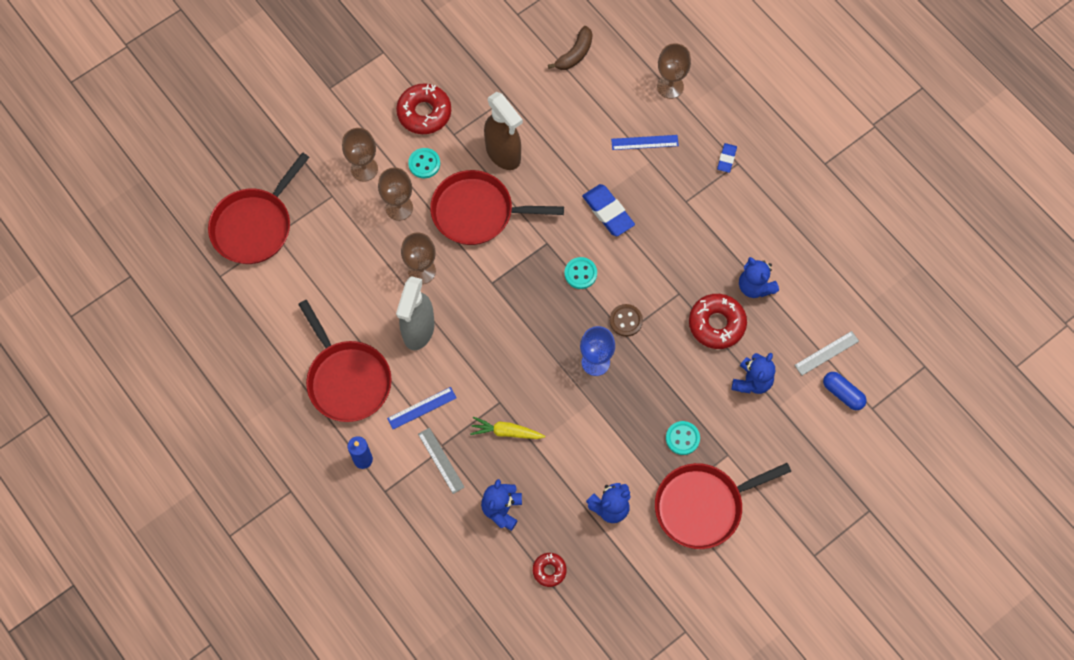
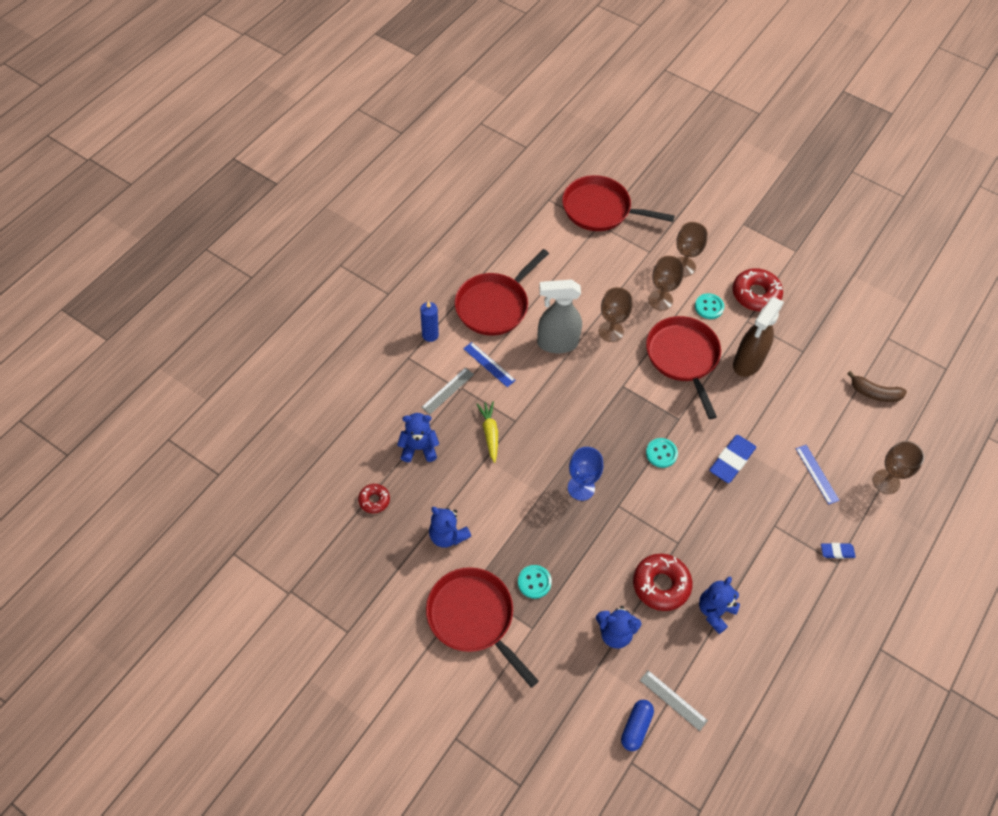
camera: 70 degrees right, 10 degrees down
(626, 321) = (631, 503): brown button -> none

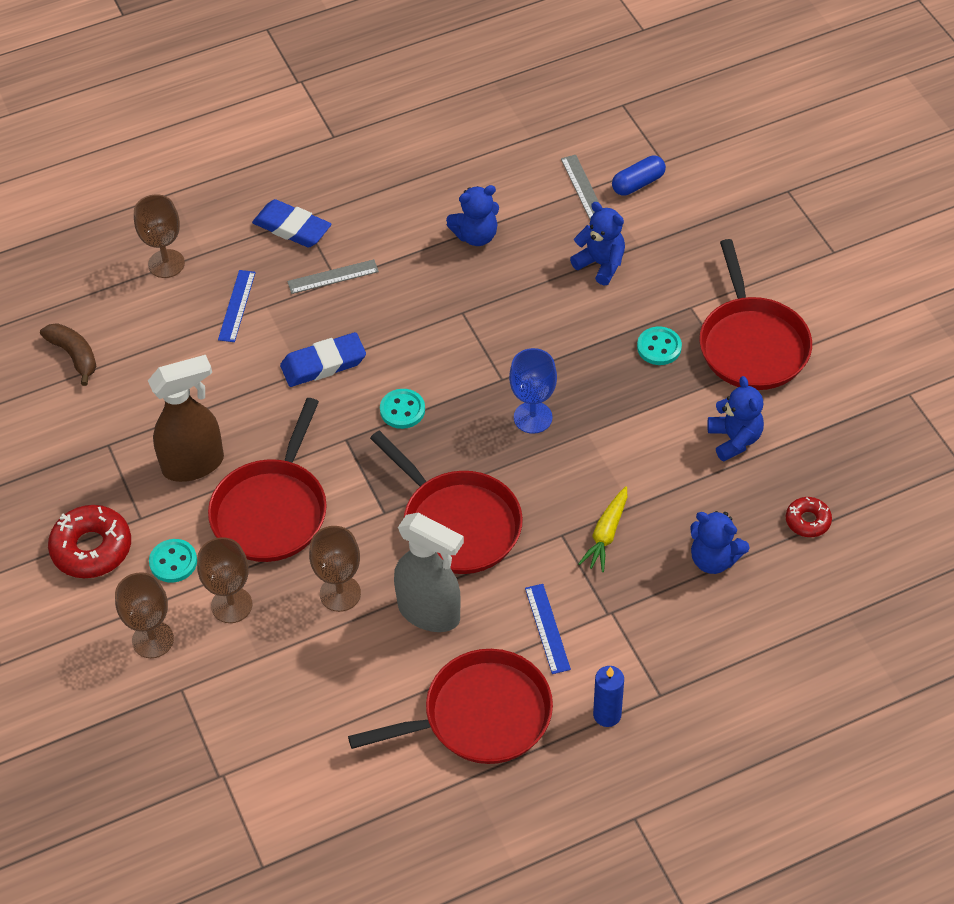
camera: 145 degrees left, 5 degrees down
(447, 390) = (629, 618): grey ruler -> grey ruler (333, 277)
(600, 209) = (194, 804): red pan -> red pan (457, 524)
(661, 585) = (515, 283): red donut -> none
(837, 551) = (292, 228): blue eraser -> blue eraser, size x1.77

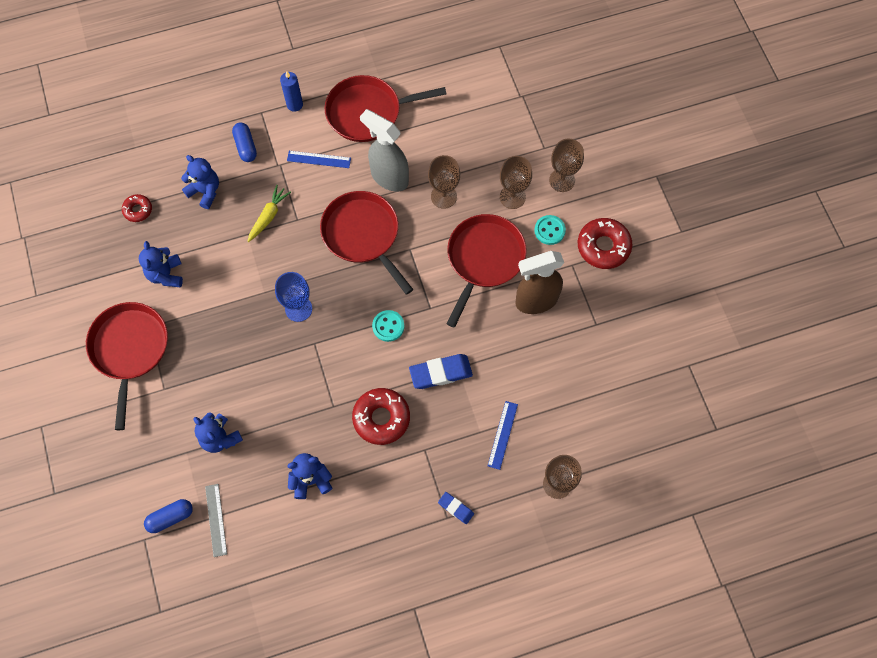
camera: 175 degrees left, 15 degrees up
(74, 355) = (625, 404): brown banana -> none
(292, 228) = (456, 508): blue eraser -> blue eraser, size x0.57
(333, 277) = (427, 453): grey ruler -> none
(397, 306) = (381, 418): none -> red donut
(547, 628) = (319, 159): blue ruler -> blue ruler turned 75 degrees counterclockwise
(659, 347) = (196, 356): turquoise button -> none
(670, 635) = (245, 146): none -> blue capsule

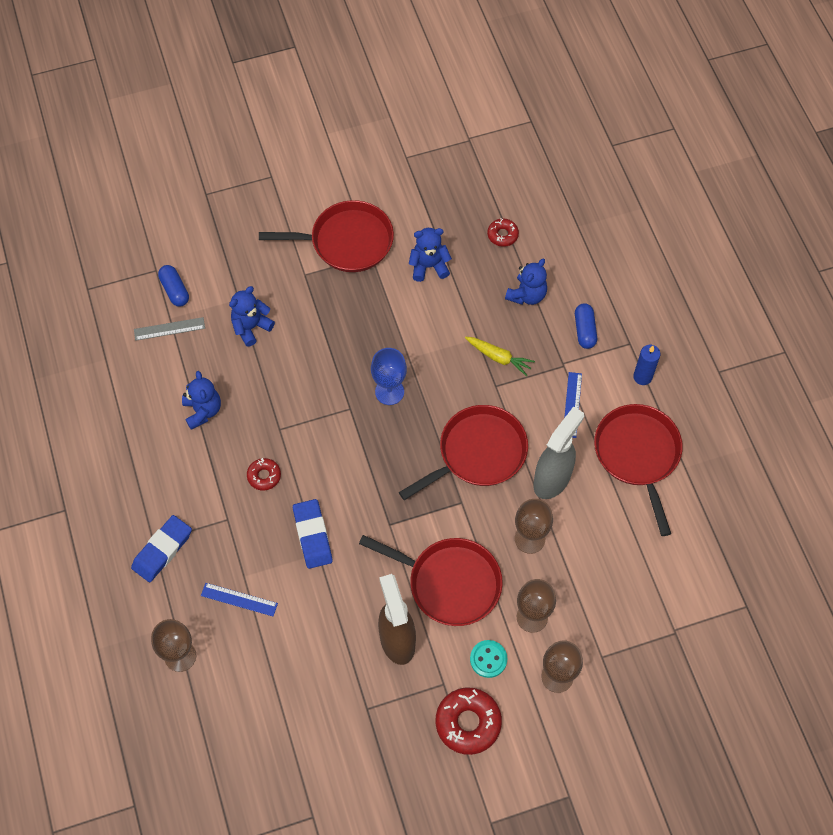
camera: 90 degrees right, 5 degrees down
(245, 146) = (584, 330): blue capsule -> blue capsule turned 75 degrees counterclockwise
(381, 418) = (264, 476): red donut -> red donut, size x0.56
(388, 326) = (368, 481): turquoise button -> none
(456, 508) = (162, 550): blue eraser -> blue eraser, size x1.77

